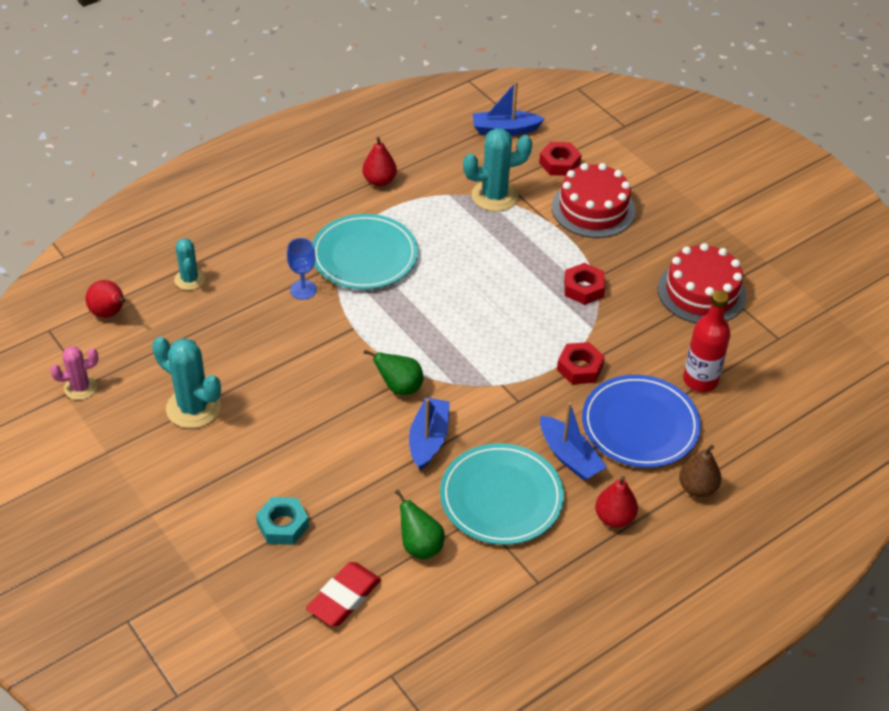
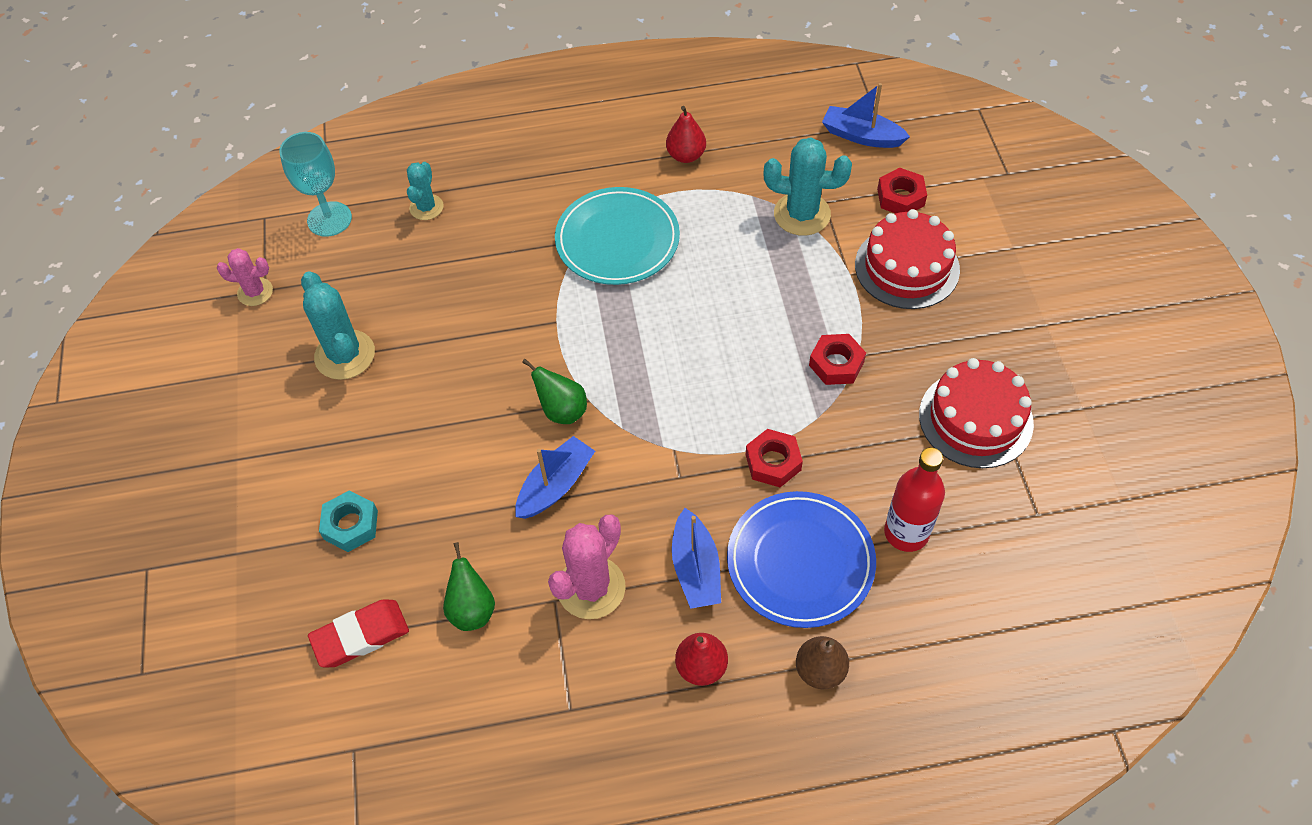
camera: 30 degrees right, 10 degrees up
(109, 313) = (329, 219): red pear -> turquoise goblet
(303, 290) = (531, 258): blue goblet -> none
(501, 497) = (591, 588): turquoise plate -> pink cactus

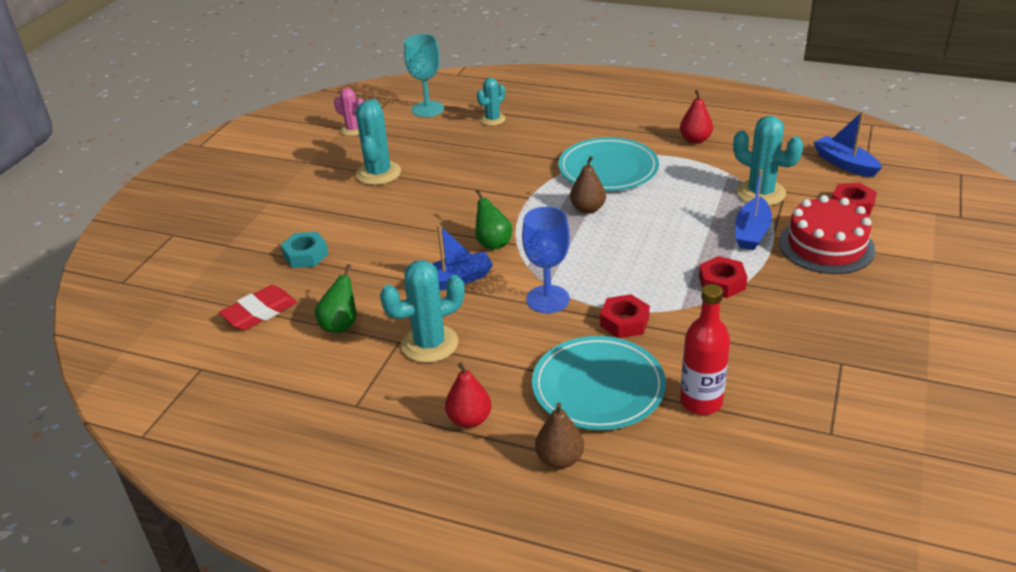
camera: 30 degrees right, 20 degrees down
(360, 636) = (259, 312): red eraser -> red eraser turned 45 degrees counterclockwise
(591, 588) = (430, 344): pink cactus -> turquoise cactus
(634, 313) = (587, 209): none -> brown pear
(675, 466) = (547, 299): none -> blue goblet
(696, 568) = (514, 361): blue boat -> blue boat (751, 232)
(800, 562) = (598, 387): blue plate -> turquoise plate
(975, 419) = (818, 353): red cake -> none

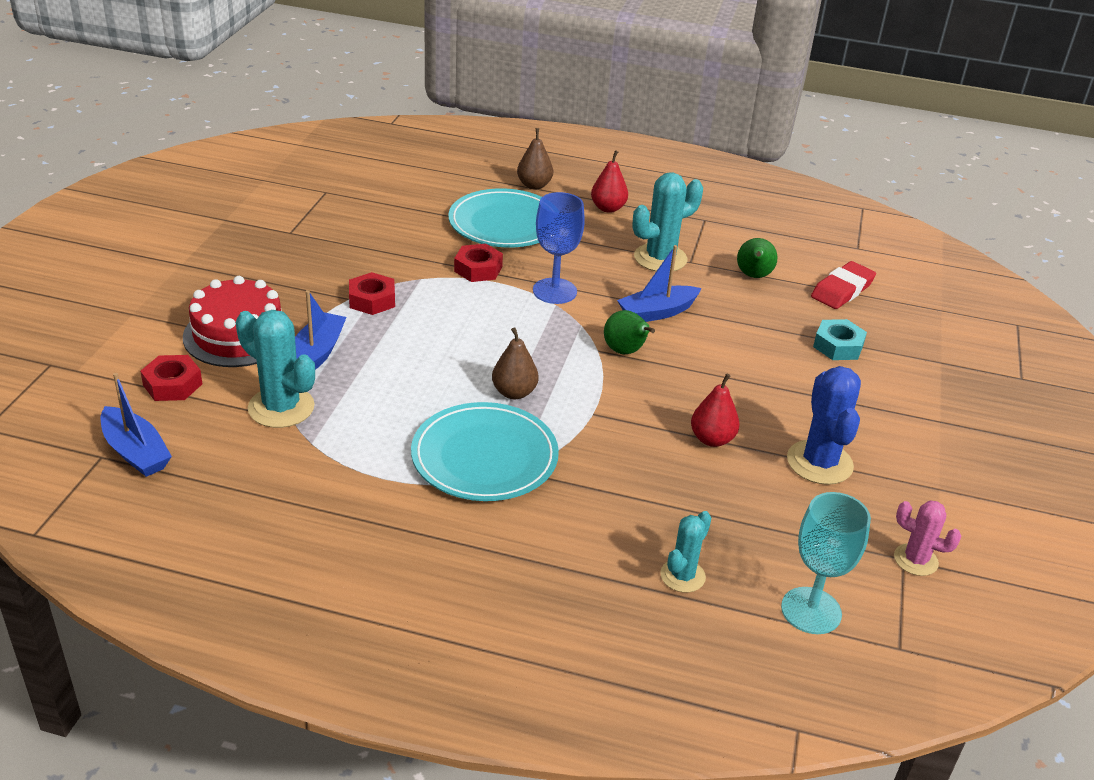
camera: 170 degrees right, 0 degrees up
(378, 173) = (819, 463): turquoise cactus -> blue cactus
(695, 140) = (341, 510): red pear -> red pear (712, 439)
(701, 402) = (420, 212): red bottle -> none

